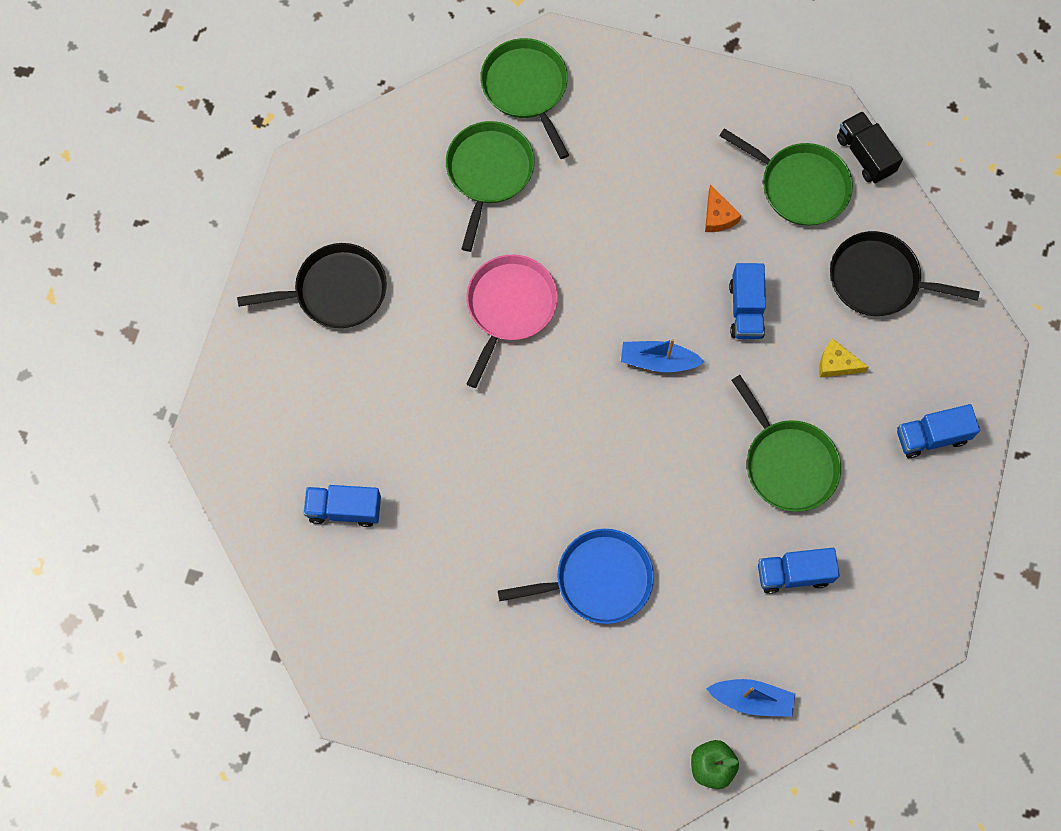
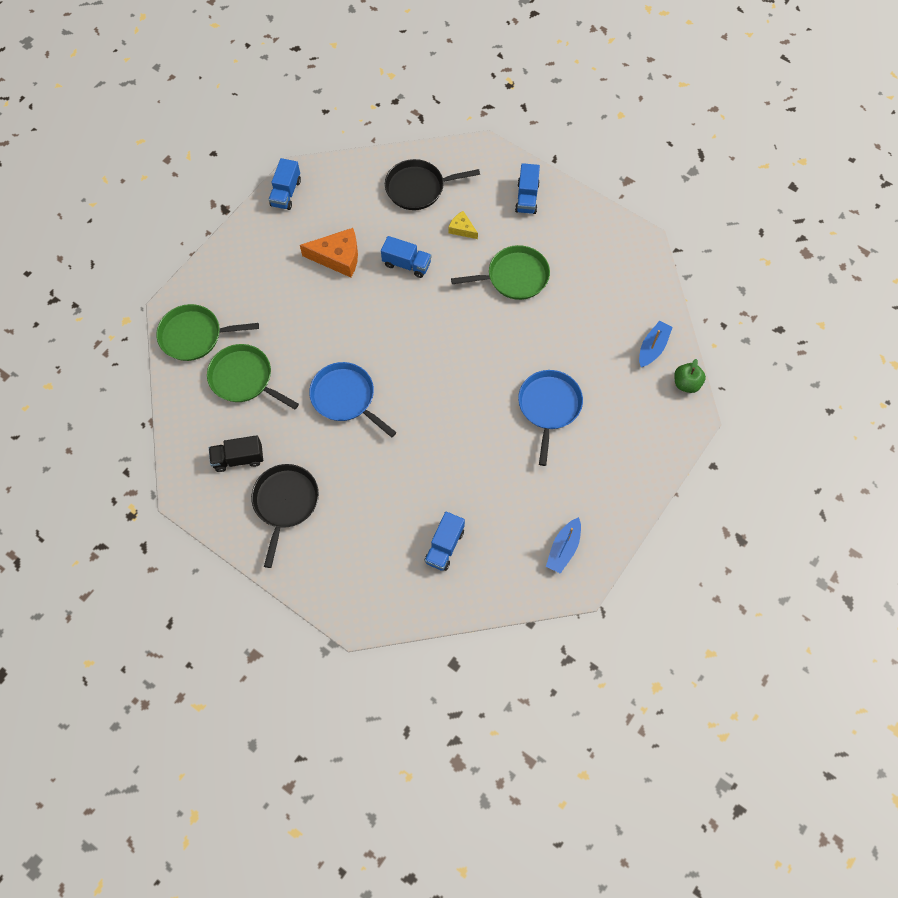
camera: 70 degrees left, 5 degrees down
(509, 307) = (345, 397): pink pan -> blue pan
(658, 361) = (419, 324): blue boat -> blue boat (563, 548)
(718, 216) = (338, 257): orange cheese -> orange cheese, size x1.84
(793, 574) = (584, 298): blue truck -> blue truck (286, 193)
(800, 186) = (339, 206): green pan -> none
(836, 364) = (462, 229): yellow cheese -> yellow cheese turned 90 degrees clockwise
(865, 155) = (335, 166): black truck -> black truck (238, 458)
(879, 279) = (418, 188): black pan -> black pan turned 45 degrees clockwise

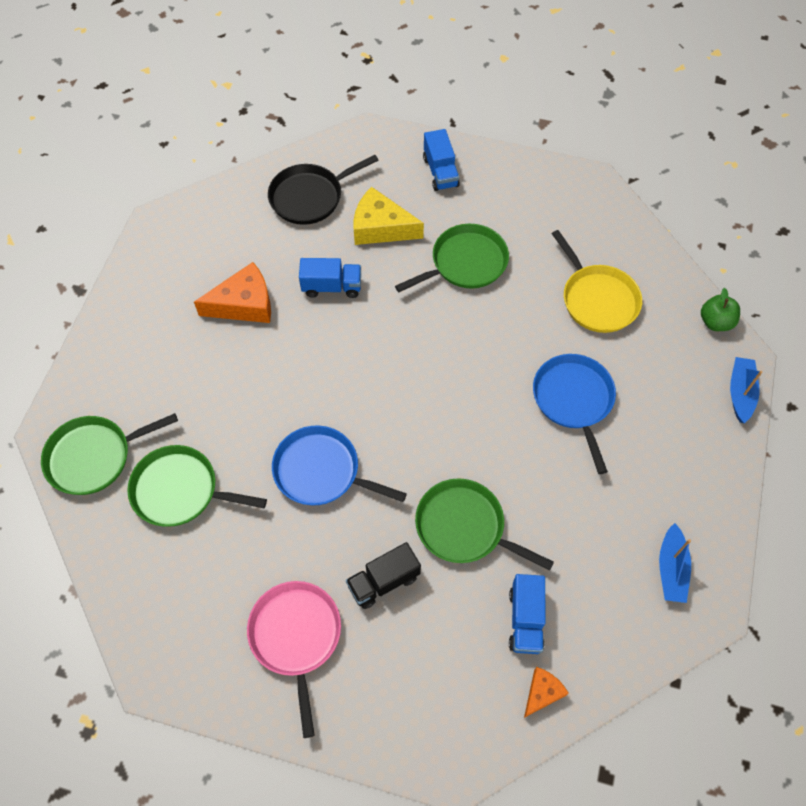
camera: 20 degrees left, 5 degrees down
(238, 458) = (211, 599): black truck -> black truck (383, 581)
(285, 503) = (296, 636): black pan -> pink pan
(286, 193) = (150, 248): blue truck -> none
(429, 469) = (464, 527): none -> green pan
(434, 597) = (542, 693): none -> orange cheese
(462, 229) = (381, 228): yellow cheese -> yellow cheese, size x1.84
(603, 337) = (597, 299): none -> yellow pan
(652, 348) = (658, 294): blue boat -> blue boat (740, 393)

